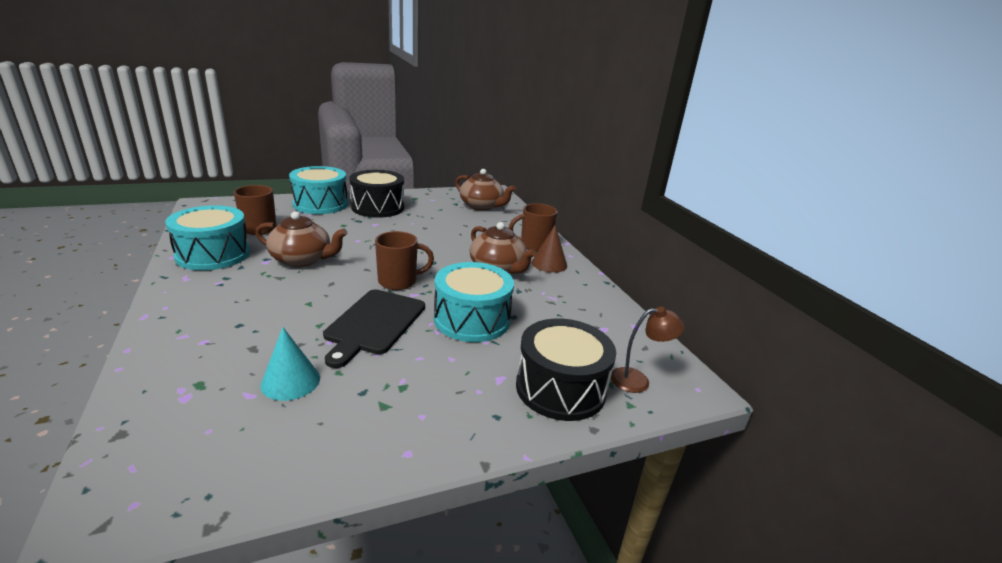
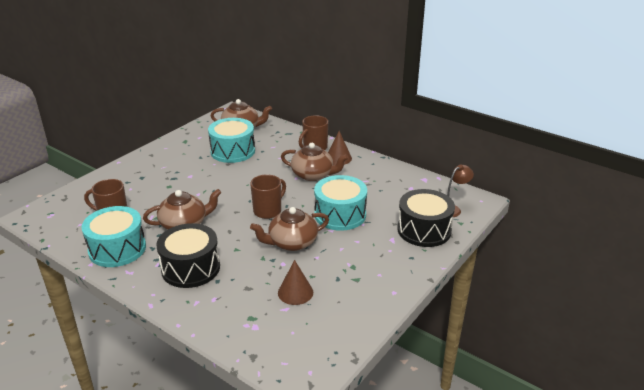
camera: 30 degrees left, 5 degrees up
(290, 381) = (295, 292): turquoise cone -> brown cone
(320, 204) = (123, 176): turquoise drum -> turquoise drum (233, 151)
(374, 323) = (292, 242): black cutting board -> brown teapot
(378, 207) = (170, 161): black drum -> black drum (190, 268)

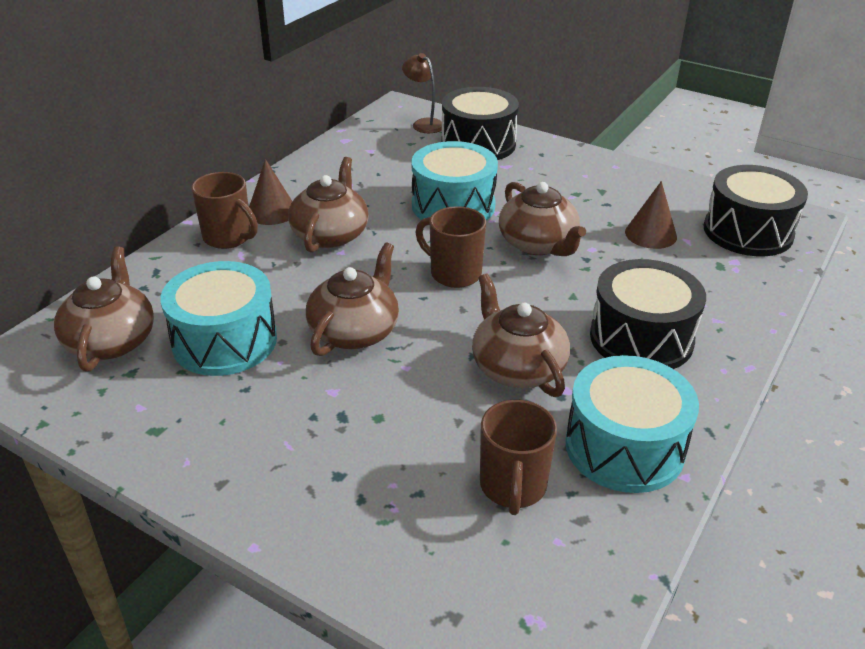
camera: 95 degrees left, 5 degrees up
(228, 181) = (355, 331): none -> brown teapot
(291, 344) = (748, 232): none -> black drum

